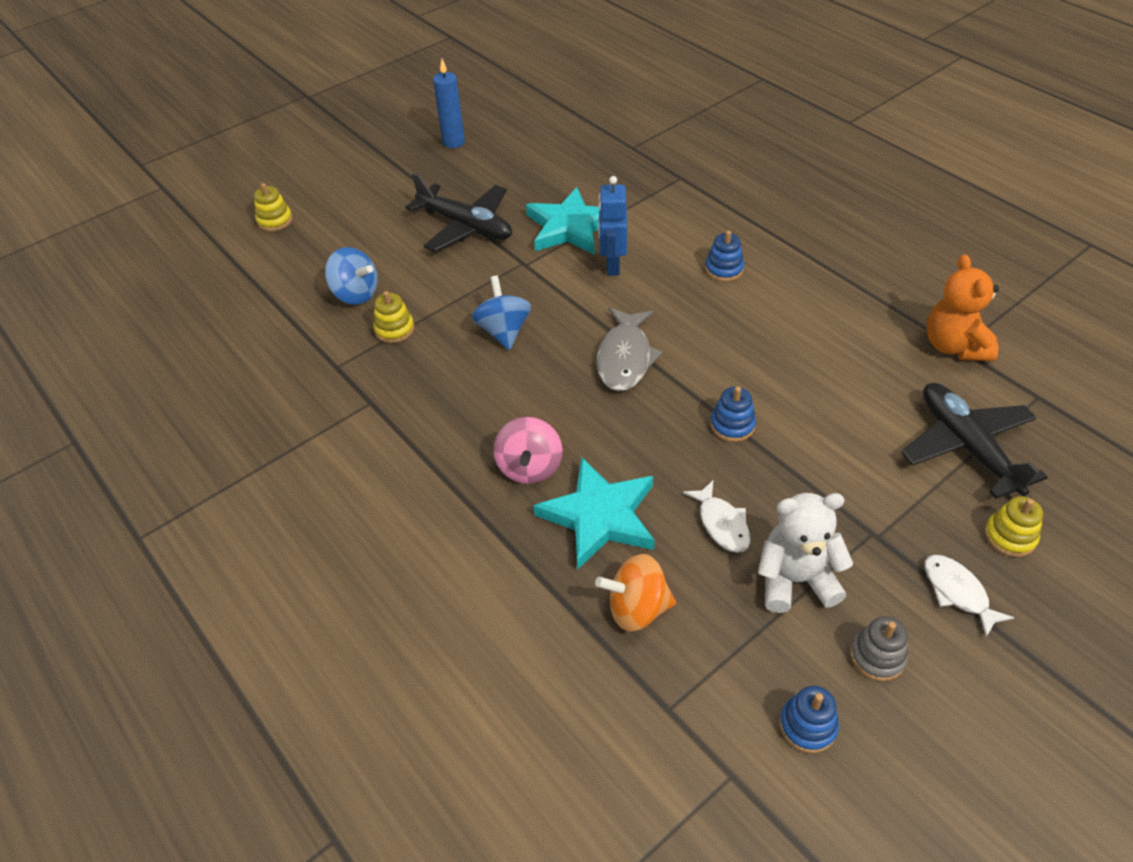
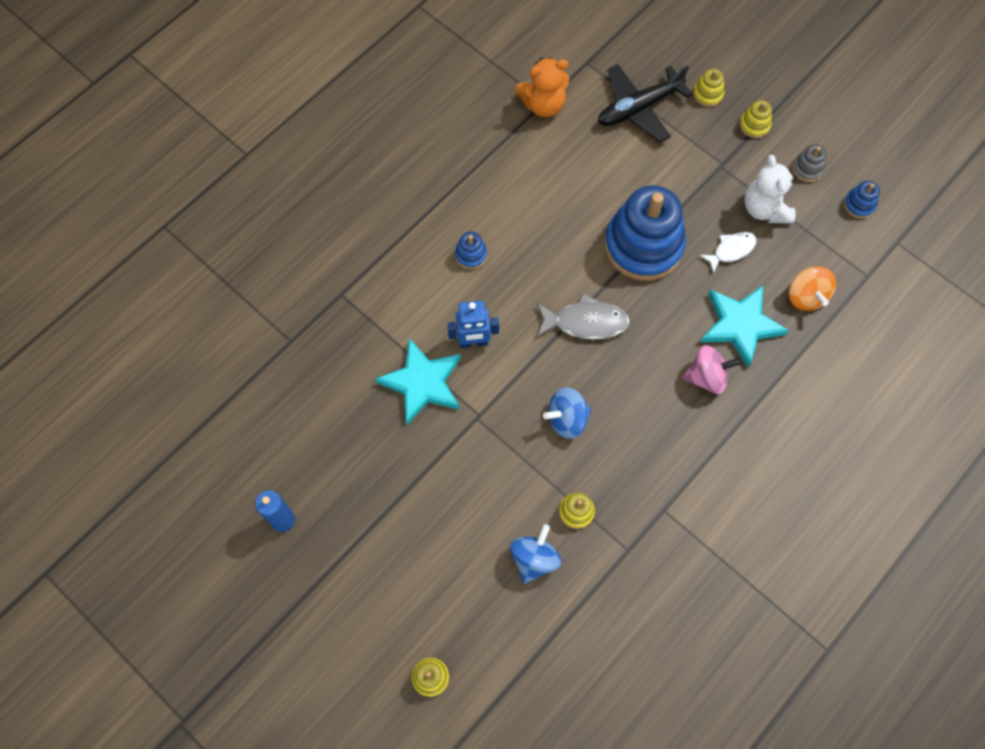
camera: 100 degrees left, 20 degrees up
(466, 226) = (427, 478): black plane -> none
(732, 425) = (643, 246): blue stacking toy -> blue stacking toy, size x2.46
(957, 592) = (754, 125): white fish -> yellow stacking toy

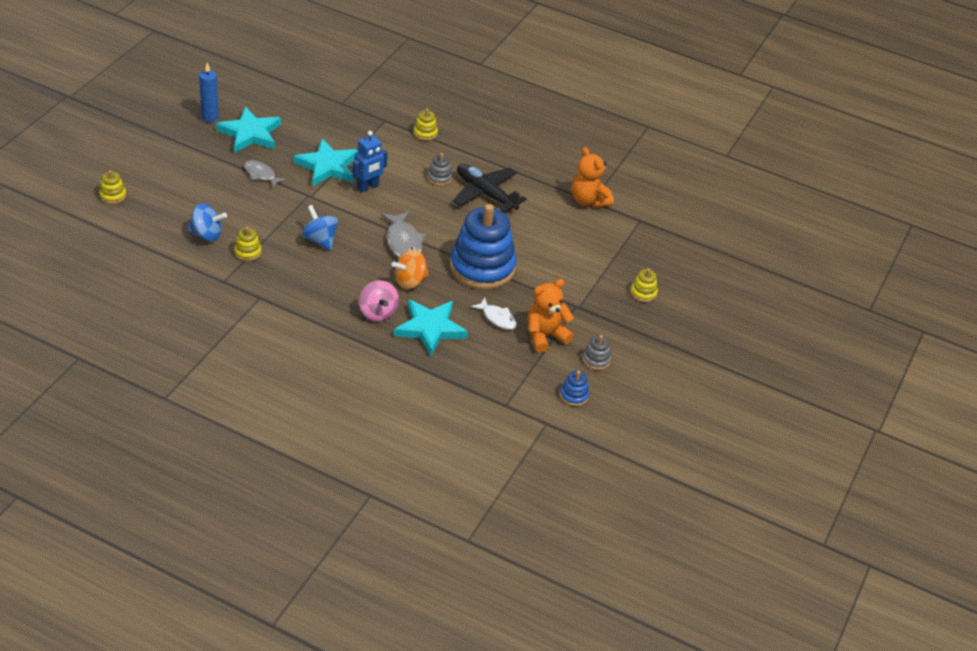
camera: 70 degrees right, 25 degrees down
(332, 470) = (250, 134): none -> turquoise star
(423, 470) = (261, 175): none -> grey fish
(471, 255) = (439, 178): blue stacking toy -> grey stacking toy
(473, 342) = (368, 187): blue robot -> blue robot turned 105 degrees counterclockwise
(639, 108) = (610, 253): black plane -> black plane (485, 194)
(754, 125) = (625, 324): yellow stacking toy -> yellow stacking toy (425, 133)
(765, 209) = (545, 336): white teddy bear -> orange teddy bear
(806, 296) = (470, 367): orange spinning top -> orange spinning top (410, 281)

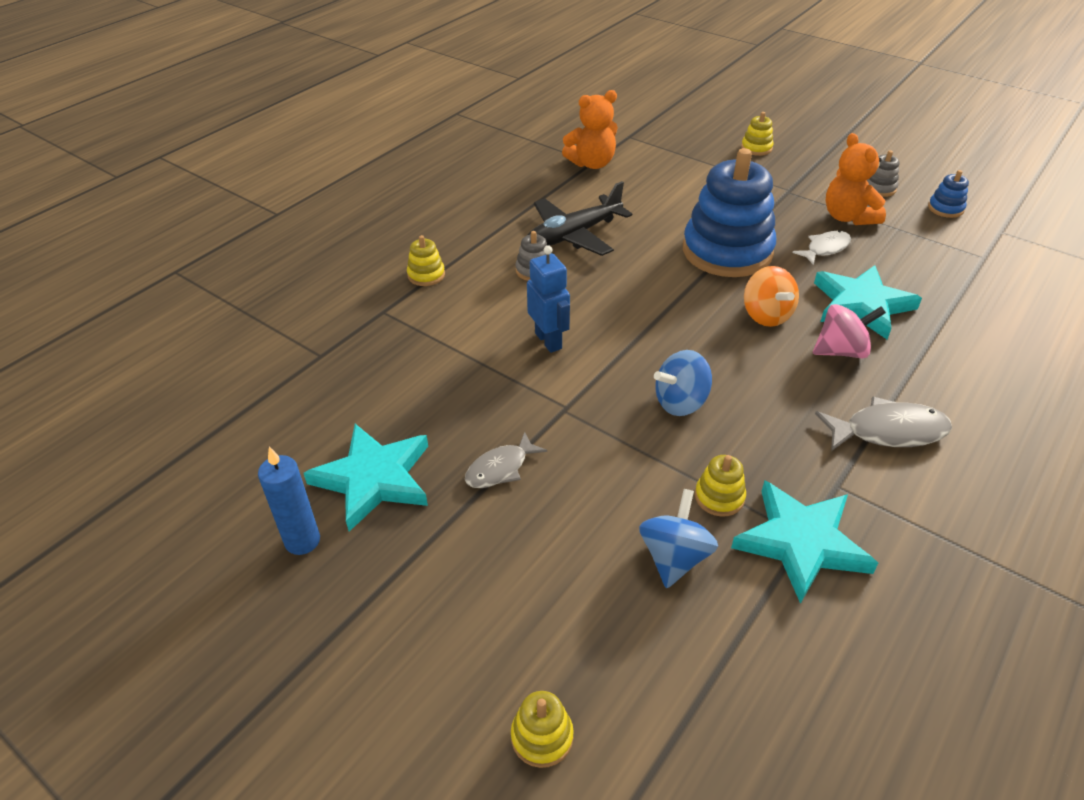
camera: 75 degrees left, 0 degrees up
(327, 166) = (490, 382): turquoise star -> turquoise star (801, 542)
(403, 242) = (680, 315): grey fish -> grey fish (888, 431)

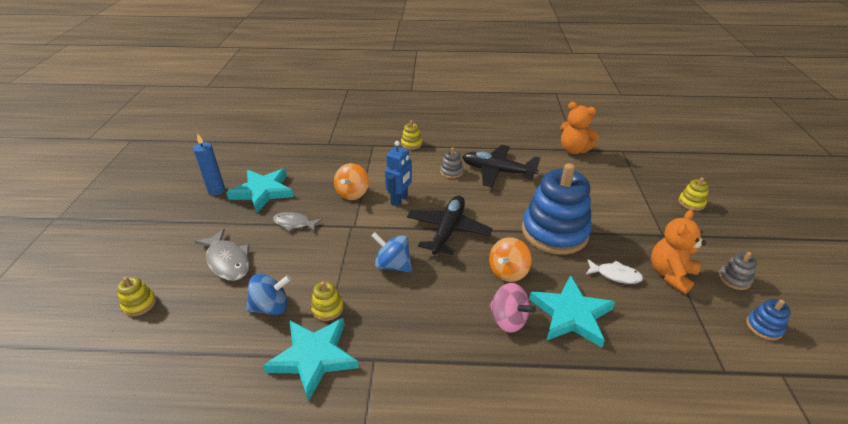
camera: 55 degrees right, 5 degrees down
(487, 379) = (352, 193): none -> orange spinning top
(653, 327) = (448, 230): none -> black plane
(888, 431) = (447, 370): grey fish -> grey fish (228, 261)

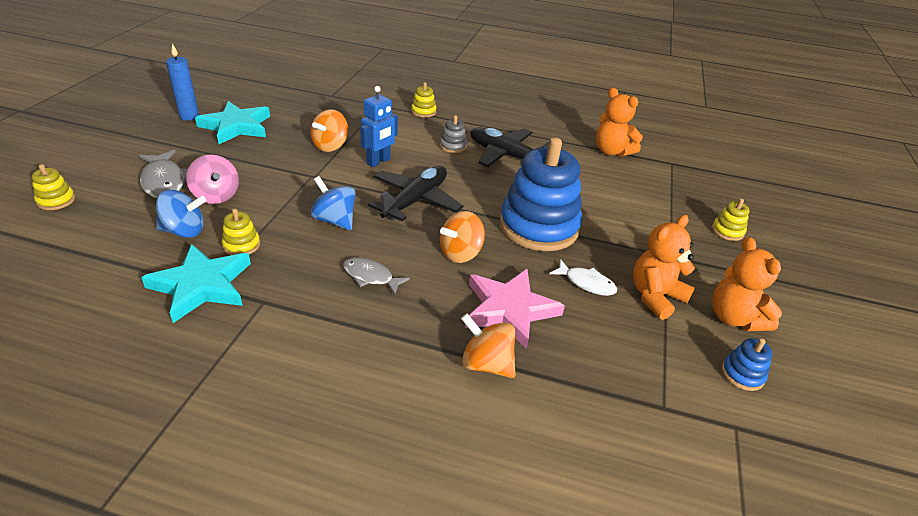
camera: 10 degrees right, 0 degrees up
(294, 223) = (252, 161): grey fish -> grey fish (370, 277)
(508, 320) = (433, 298): pink spinning top -> pink spinning top (216, 196)
(571, 314) = (509, 309): turquoise star -> pink star
(579, 369) = (486, 364): none -> orange spinning top
(734, 279) = (734, 318): grey stacking toy -> orange teddy bear

